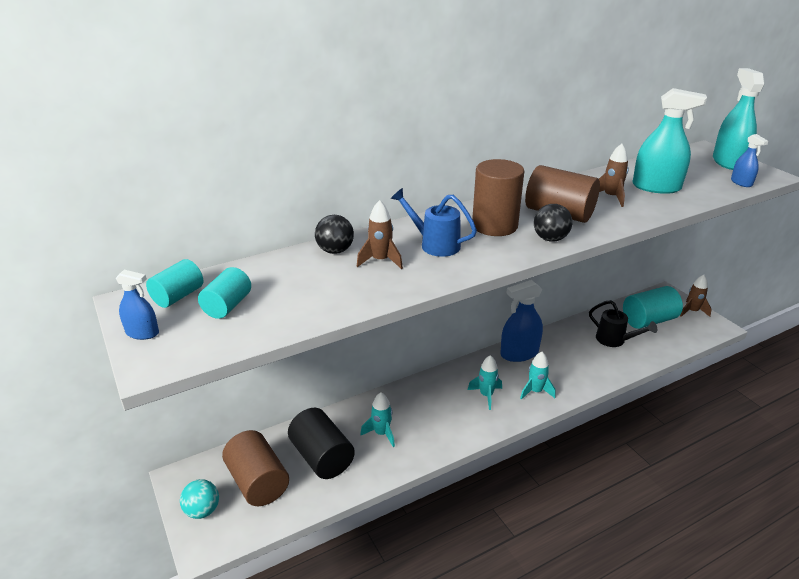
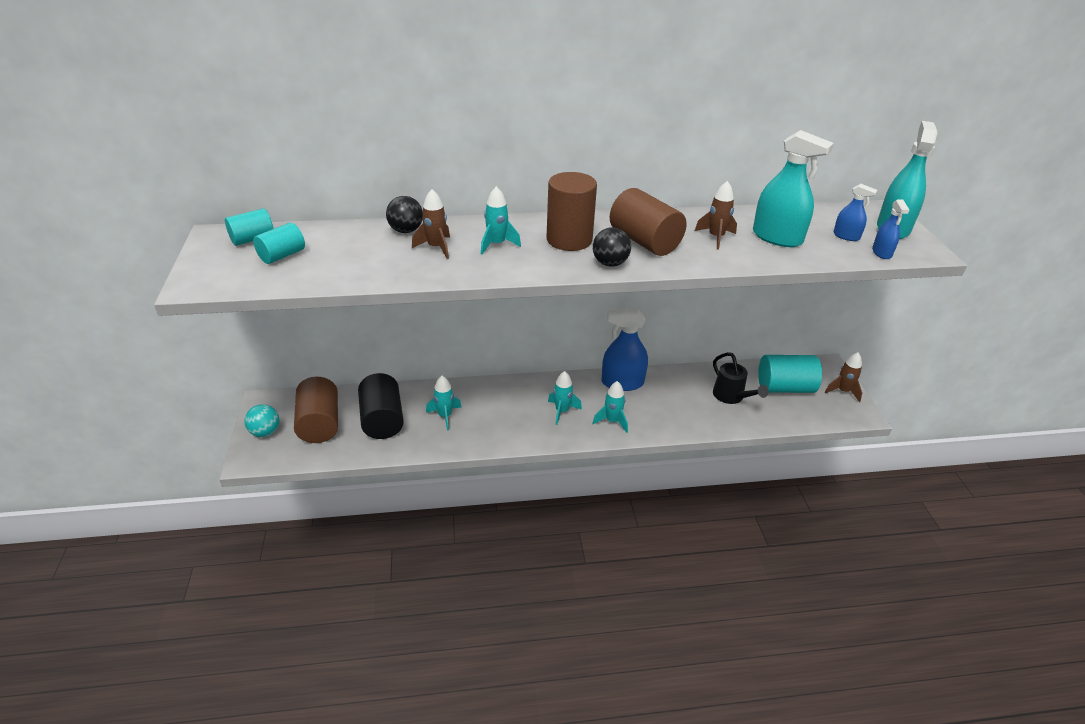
camera: 20 degrees right, 5 degrees up
(142, 333) = (205, 261): blue spray bottle -> blue spray bottle (846, 236)
(435, 244) = (497, 244): blue watering can -> turquoise rocket

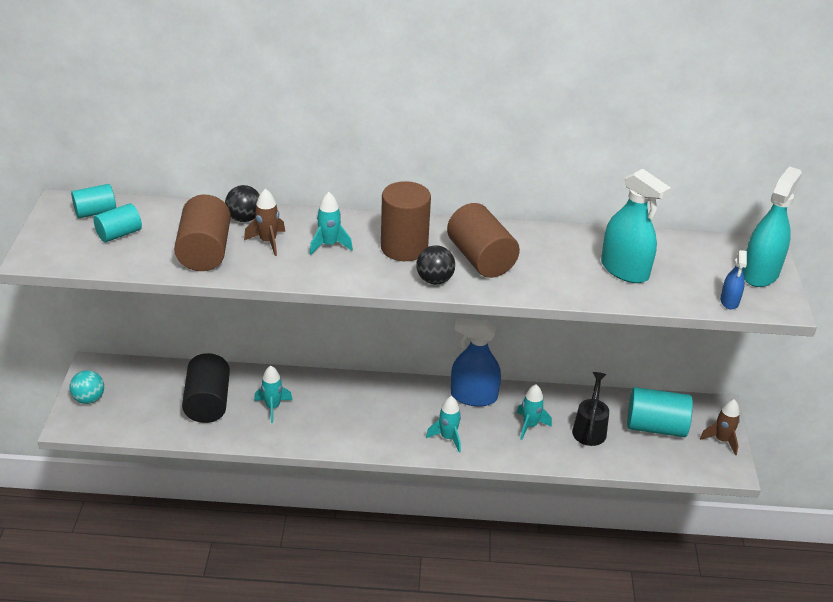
camera: 10 degrees right, 0 degrees up
(319, 424) = (144, 398): brown cylinder -> brown cylinder (205, 252)
(562, 411) = (397, 419): turquoise rocket -> turquoise rocket (530, 425)
(716, 237) = (558, 262): brown rocket -> none
(731, 397) = (590, 429): black watering can -> black watering can turned 150 degrees counterclockwise
(846, 236) = (701, 277): blue spray bottle -> none

